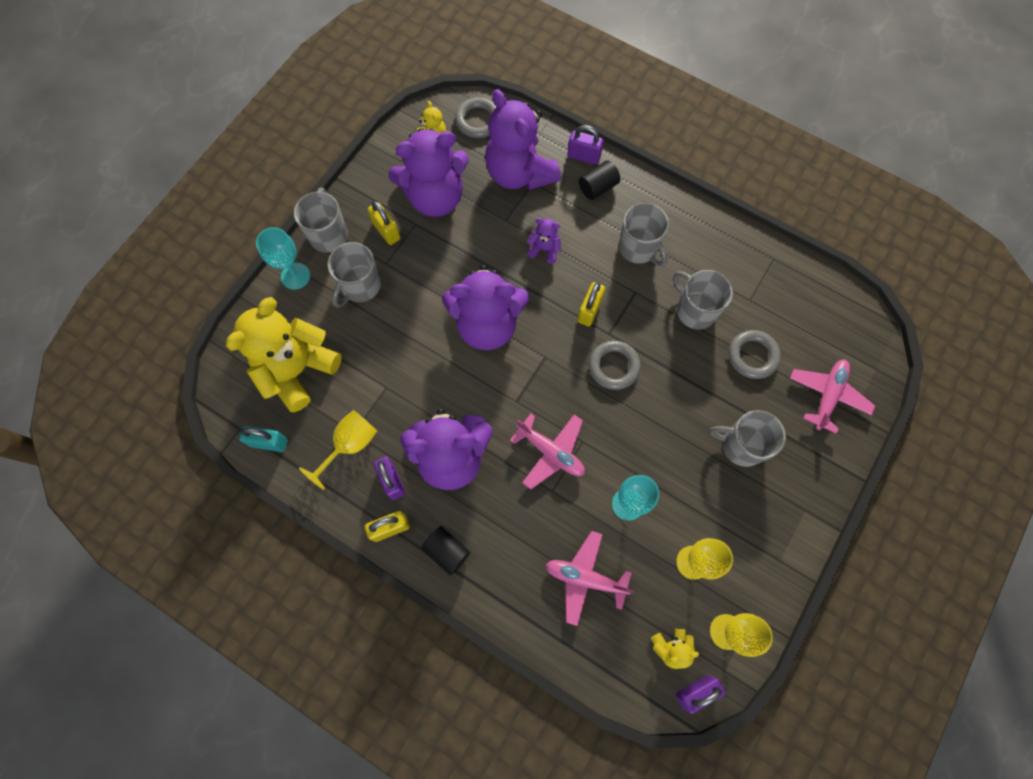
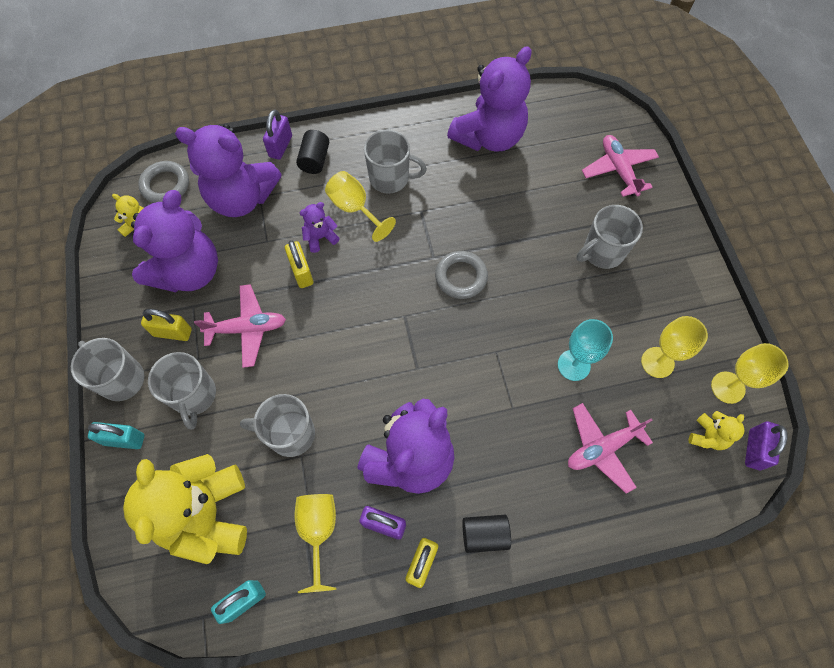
camera: 45 degrees left, 5 degrees down
(295, 276) = (124, 439): turquoise goblet -> turquoise padlock
(487, 324) = (334, 331): purple teddy bear -> purple teddy bear (489, 137)
(551, 452) = (481, 381): pink plane -> pink plane (247, 328)
(583, 156) = (280, 146): purple padlock -> purple padlock turned 45 degrees counterclockwise
(589, 249) = (355, 208): none -> yellow goblet
(589, 310) = (401, 252): yellow padlock -> yellow padlock (301, 272)
(695, 310) = (475, 188): grey mug -> grey mug (290, 434)
(752, 356) = (545, 185): grey ring -> none

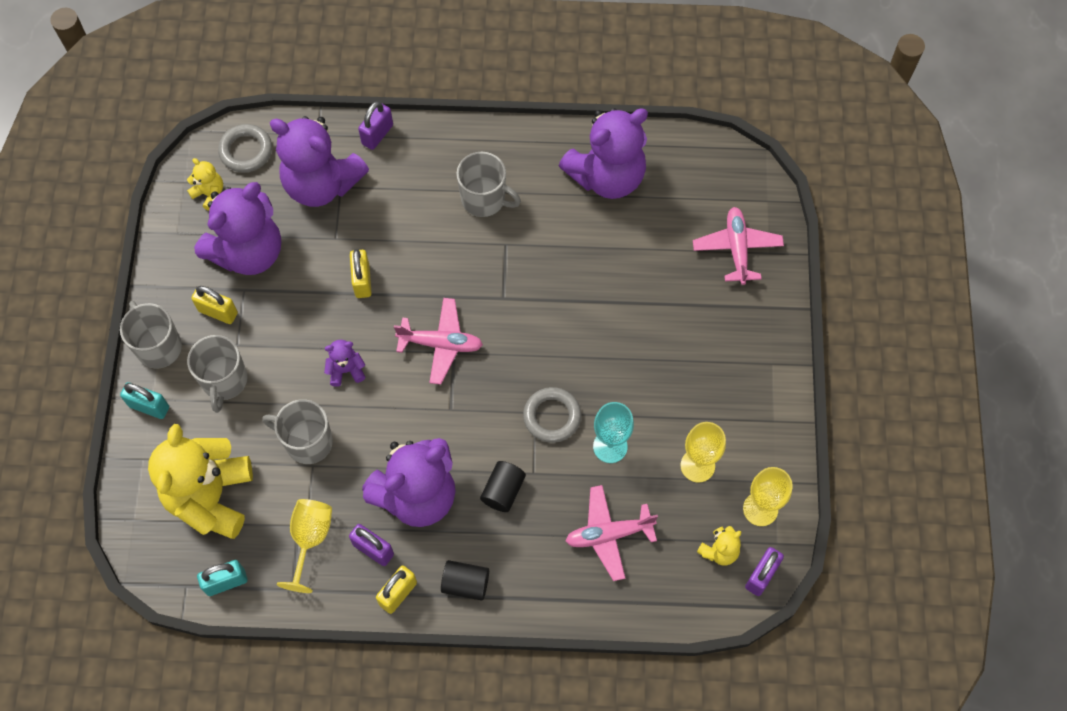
camera: 15 degrees right, 0 degrees up
(247, 328) = (292, 326): pink plane -> pink plane (441, 344)
(315, 160) = (409, 159): black cylinder -> black cylinder (503, 491)
(320, 237) = (392, 248): purple teddy bear -> purple teddy bear (346, 370)
(355, 208) = (437, 224): yellow goblet -> none
(461, 277) = (525, 326): grey ring -> grey ring (552, 416)
(602, 252) = (684, 336): grey mug -> none

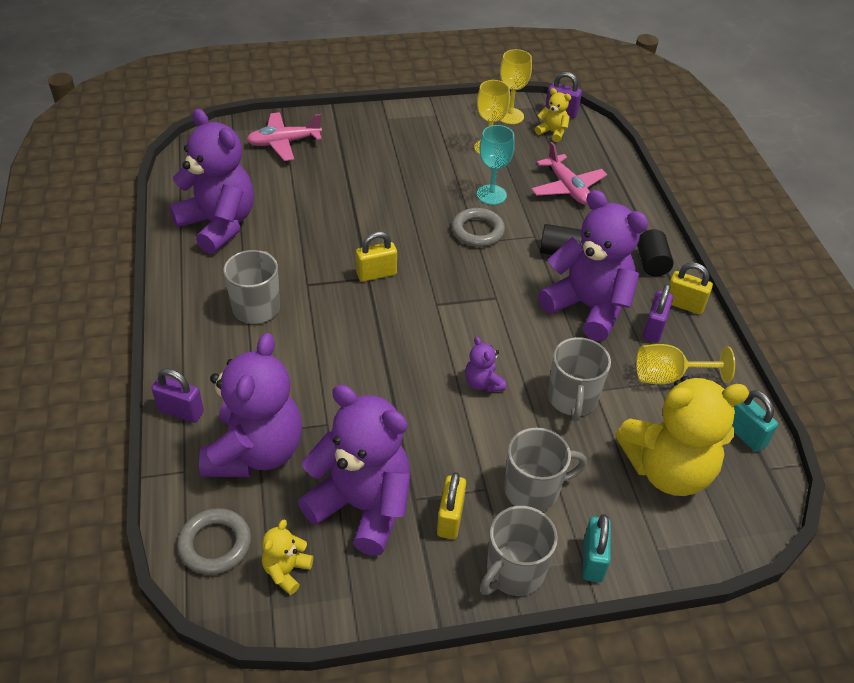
camera: 105 degrees left, 20 degrees down
(362, 281) = (375, 389): yellow padlock -> yellow padlock (376, 274)
(441, 344) = (430, 314): pink plane -> none

